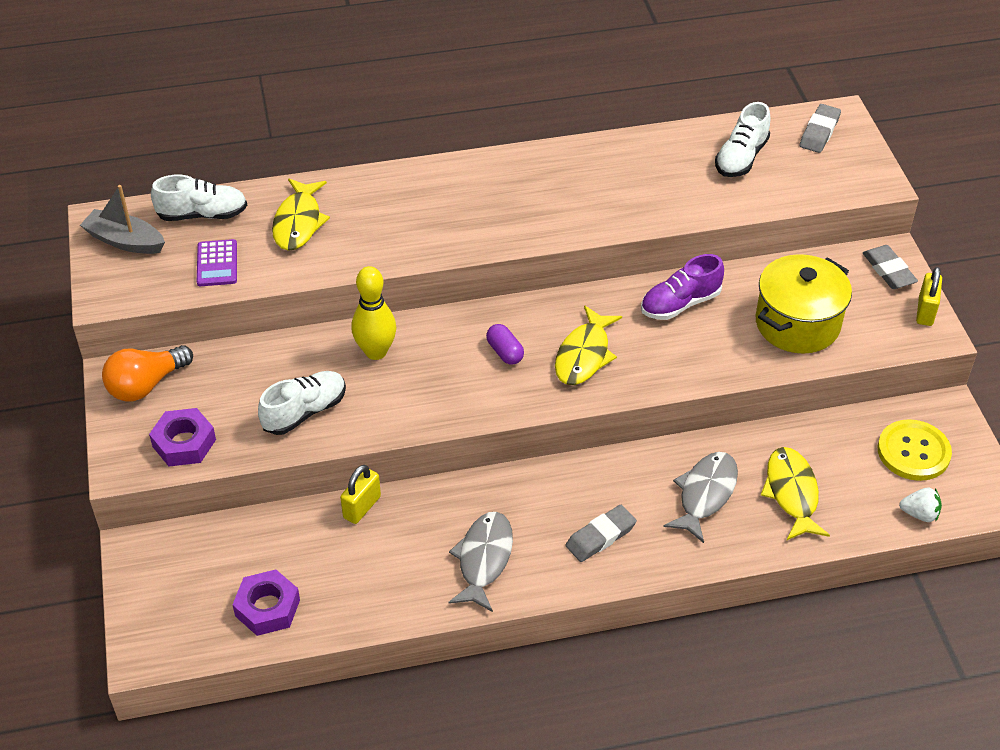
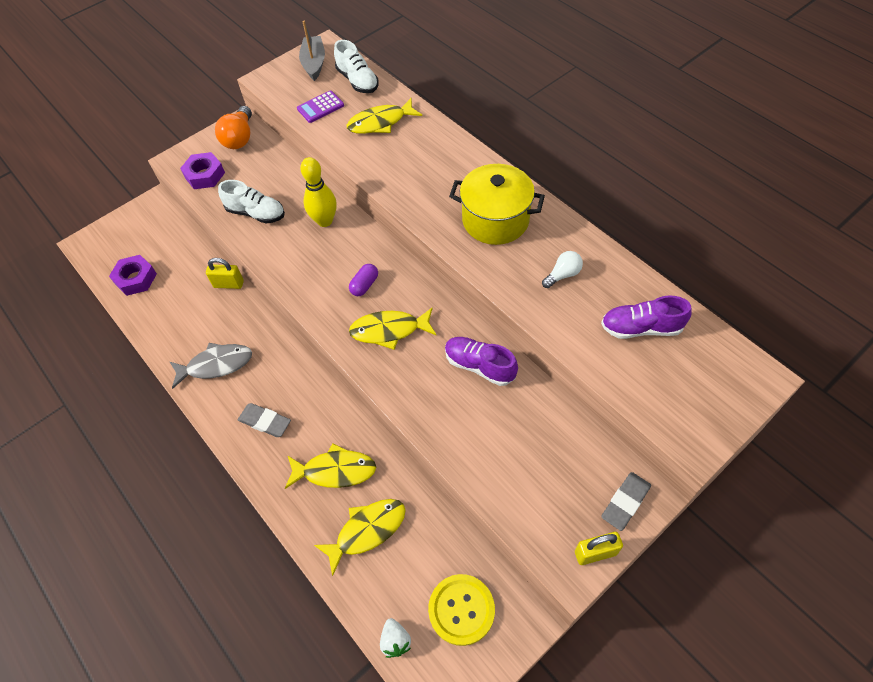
camera: 65 degrees right, 10 degrees up
(146, 385) = (239, 138): orange light bulb -> orange light bulb turned 105 degrees counterclockwise
(642, 178) = (562, 275): none -> white light bulb
(705, 494) = (335, 470): grey fish -> yellow fish
(741, 158) = (641, 328): white shoe -> purple shoe
(797, 324) = (511, 455): yellow pot -> yellow pot (495, 220)
(819, 132) = (724, 370): grey eraser -> none

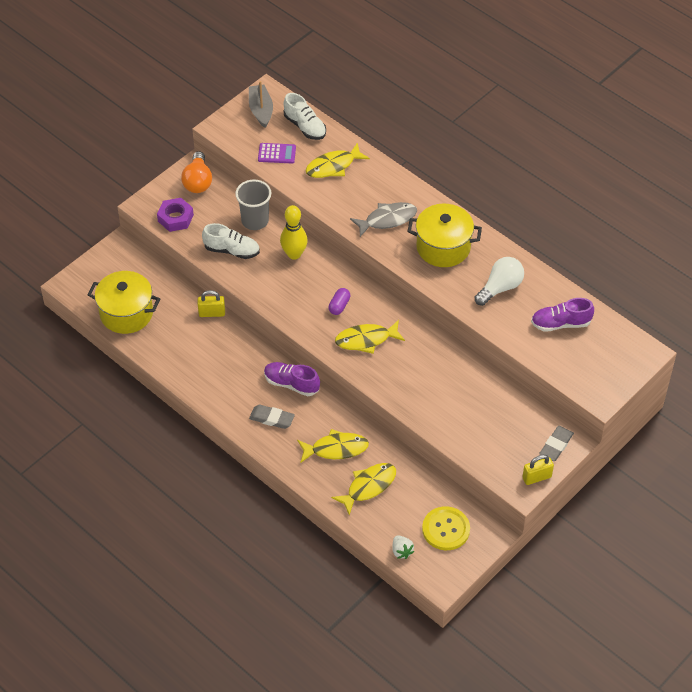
camera: 10 degrees left, 5 degrees down
(135, 279) = (126, 313): purple nut -> yellow pot
(216, 365) = (219, 379): grey fish -> grey fish (387, 219)
(290, 182) = (255, 221): none -> grey cup
(320, 107) = (277, 153): purple calculator -> purple calculator turned 135 degrees counterclockwise
(479, 366) = (441, 362): purple shoe -> purple shoe (291, 384)
(562, 275) = (500, 288): white light bulb -> white light bulb, size x1.66

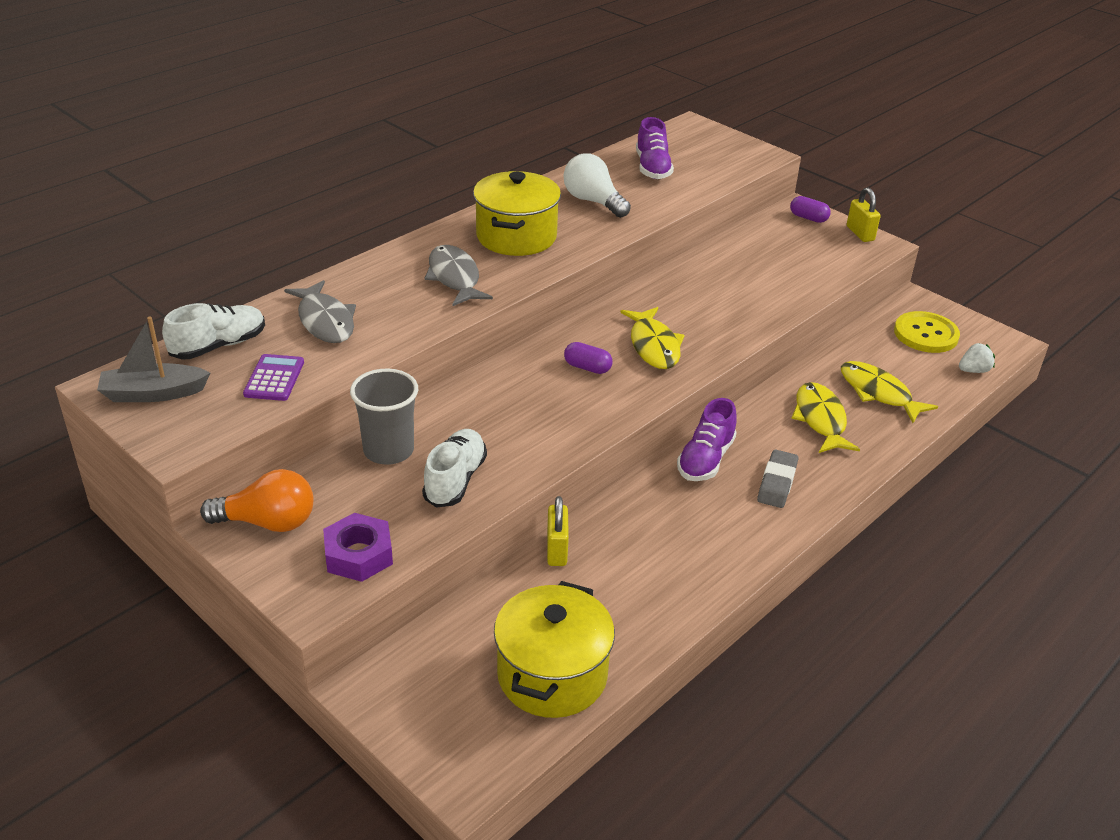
camera: 90 degrees left, 15 degrees down
(294, 254) = (474, 409): yellow bowling pin -> none
(333, 166) = (325, 321): yellow fish -> grey fish
(556, 445) = (808, 218): grey eraser -> purple capsule

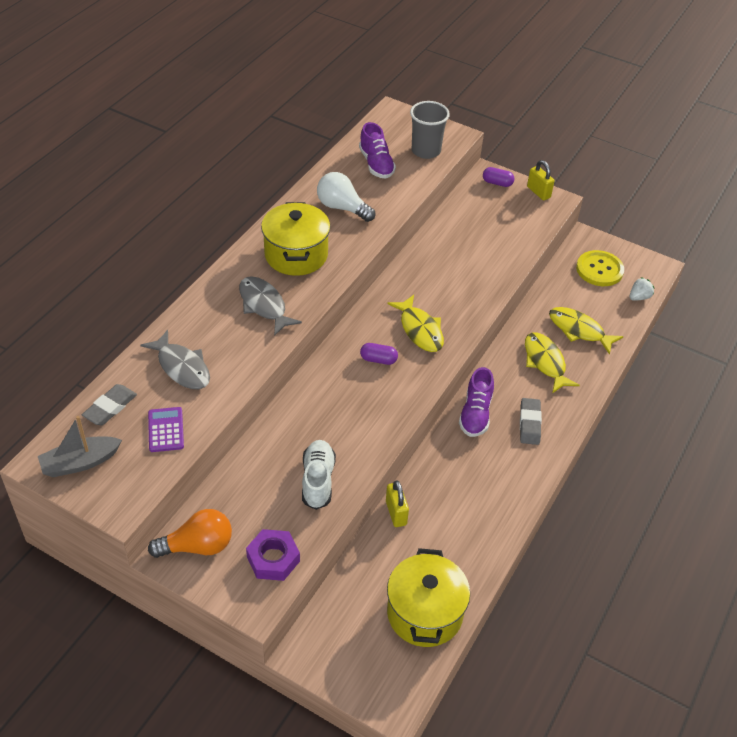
camera: 15 degrees left, 10 degrees up
(219, 346) = (110, 407): white shoe -> grey eraser
(388, 450) = (260, 465): grey cup -> grey cup (426, 151)

